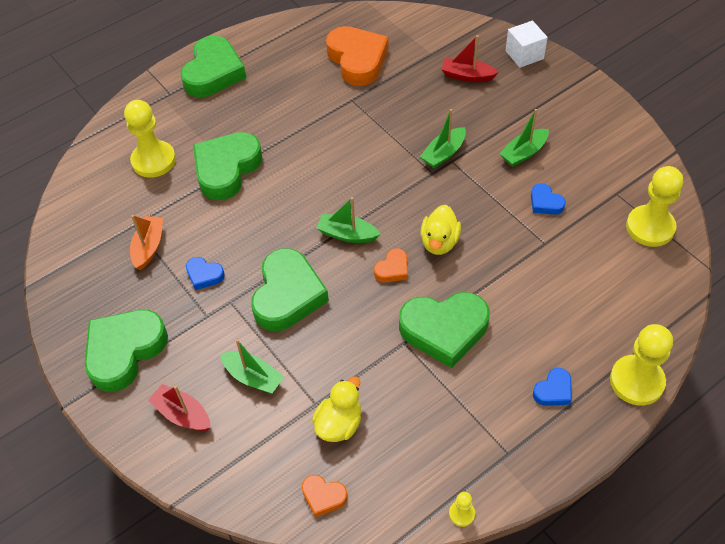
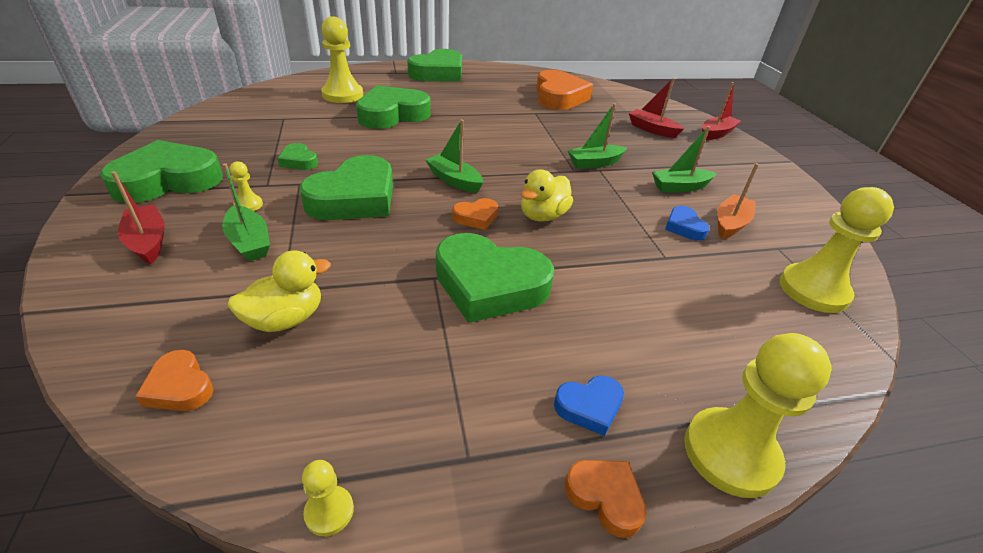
camera: 20 degrees right, 15 degrees down
(149, 247) = (277, 132): orange boat -> orange boat (730, 224)
(204, 275) = (298, 161): blue heart -> green heart
(215, 343) = (248, 205): none -> yellow pawn
(524, 55) = (716, 134): white cube -> red boat
(586, 438) = (605, 497): none -> orange heart

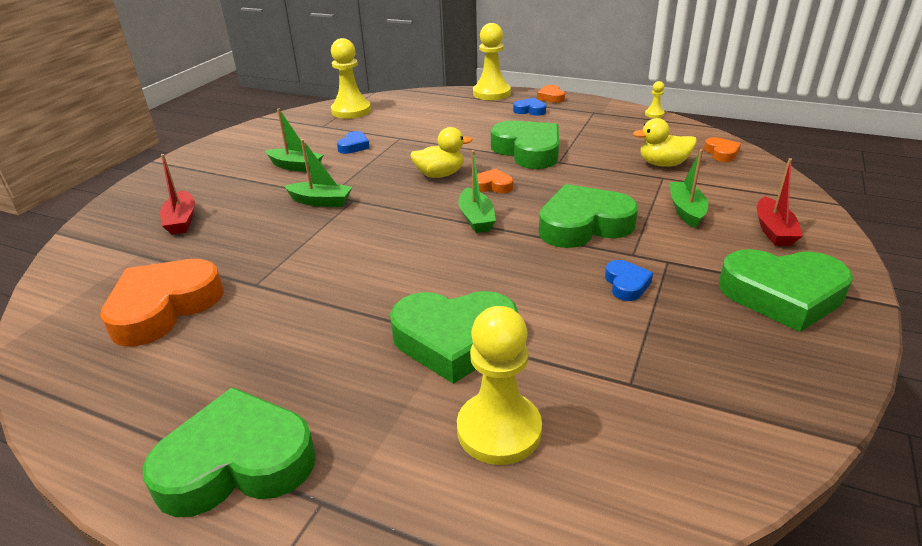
camera: 140 degrees left, 5 degrees down
(248, 205) = (687, 243): yellow pawn -> none
(298, 161) = (626, 284): green heart -> blue heart
(716, 134) = (134, 198): red boat -> none
(730, 224) = (319, 140): orange boat -> none

